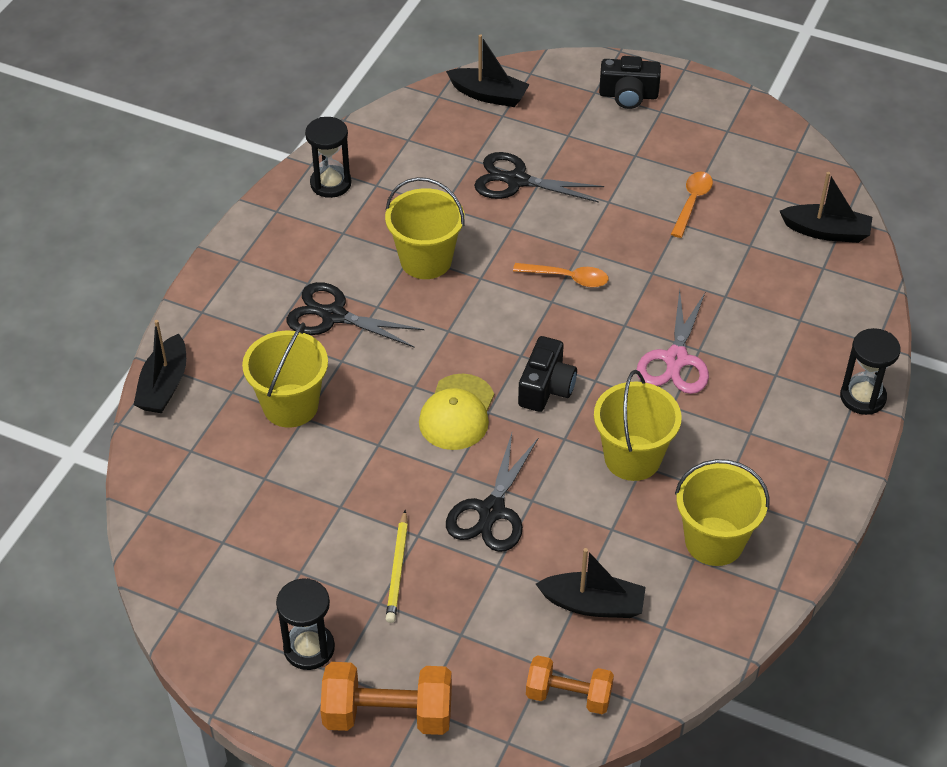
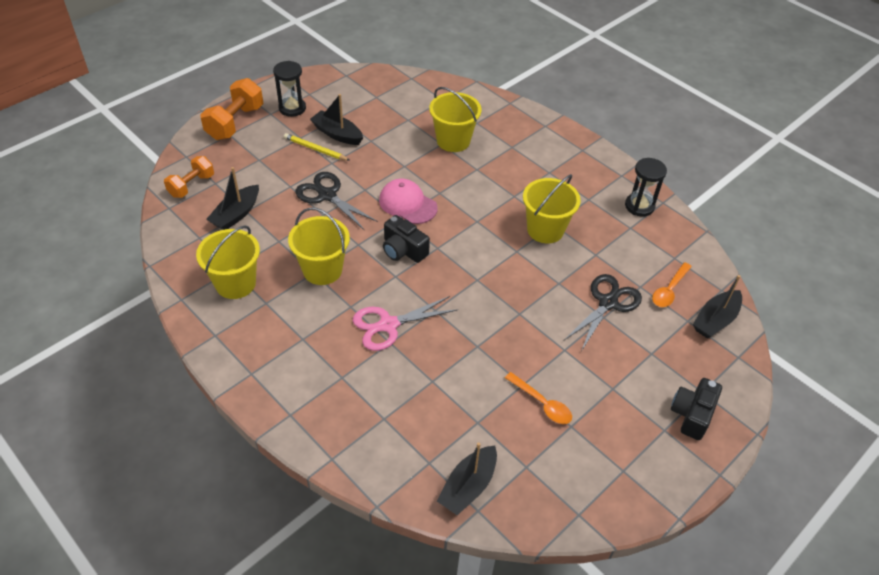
camera: 110 degrees right, 0 degrees up
(164, 385) = (495, 100): black boat -> black boat (337, 134)
(333, 316) = (515, 175): black scissors -> none
(457, 413) = (407, 204): yellow cap -> pink cap
(567, 278) = (495, 295): orange spoon -> orange spoon (669, 290)
(676, 360) = (388, 325): pink scissors -> pink scissors turned 60 degrees counterclockwise
(862, 397) = (289, 421): black hourglass -> none

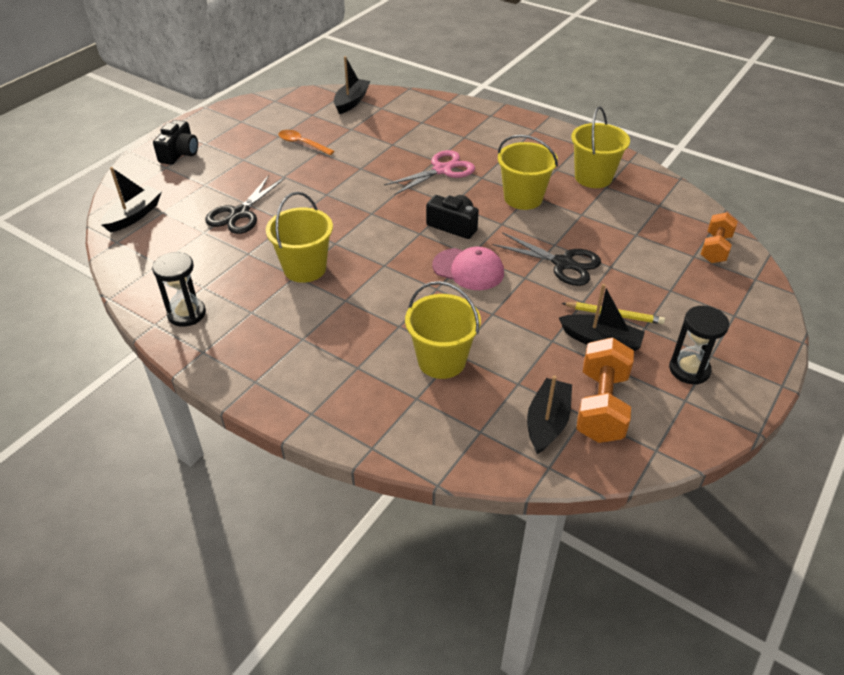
camera: 170 degrees right, 5 degrees down
(235, 122) = (742, 332): orange dumbbell -> orange dumbbell (601, 406)
(236, 214) = (642, 229): black boat -> black boat (547, 422)
(669, 290) = (173, 233): orange spoon -> none

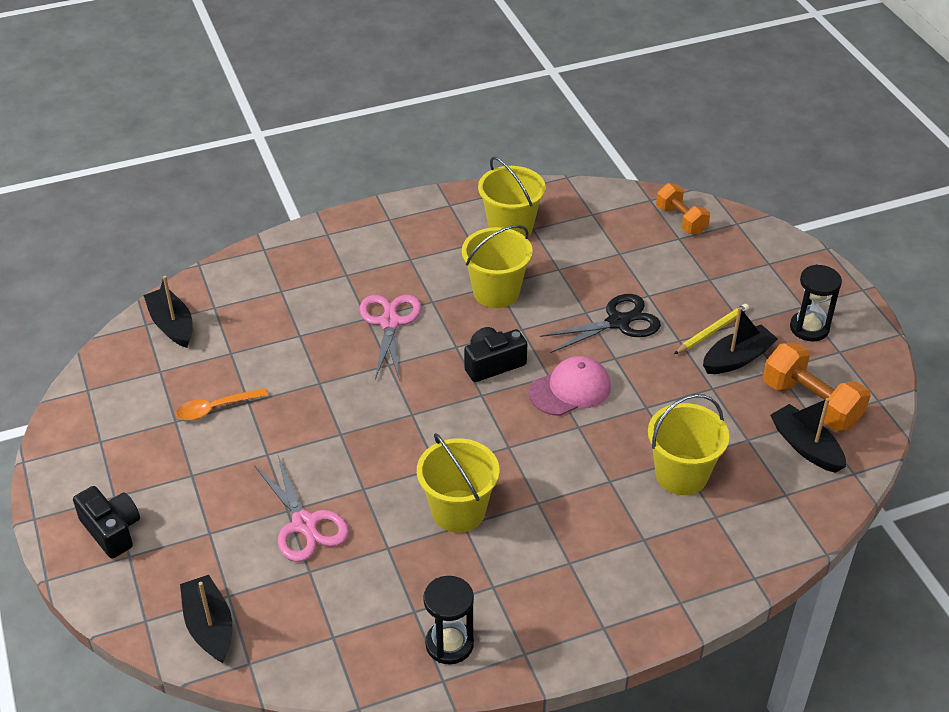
camera: 55 degrees left, 0 degrees up
(240, 214) = (305, 524): black scissors -> pink scissors

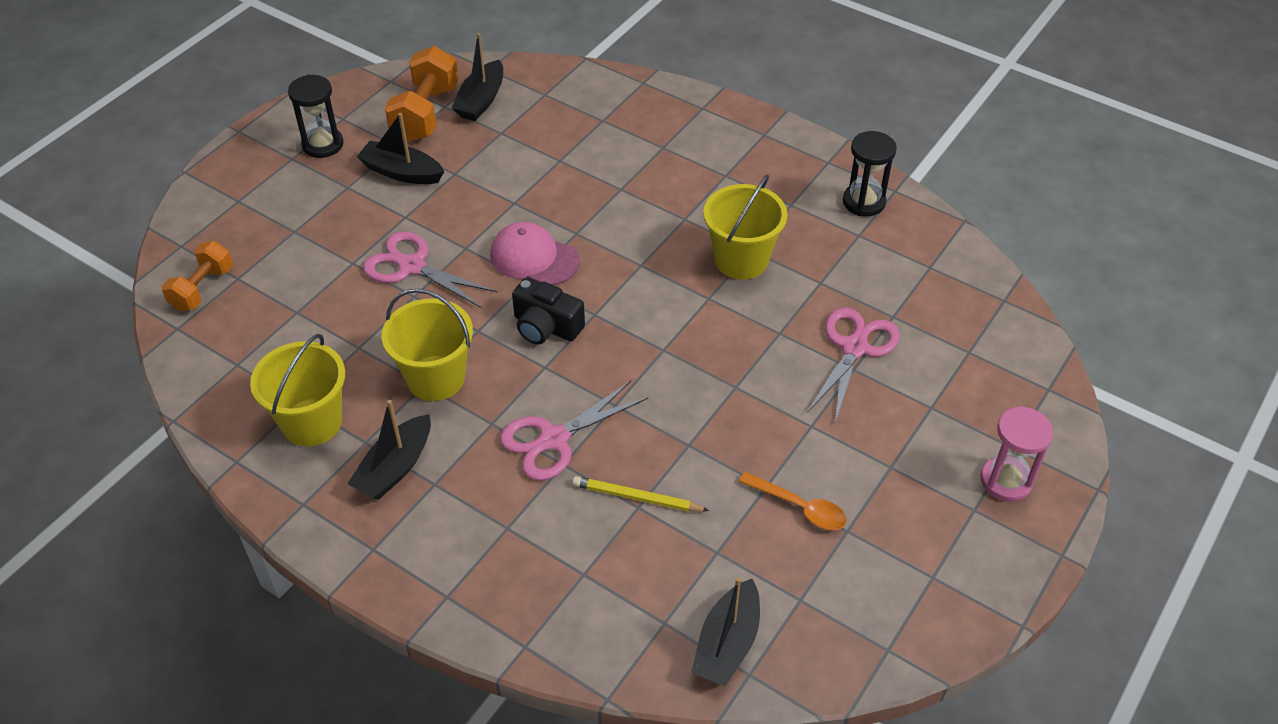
camera: 125 degrees left, 5 degrees up
(112, 530) = (1006, 481): black camera -> pink hourglass
(209, 626) = (1005, 344): black boat -> black boat (395, 468)
(618, 322) = (411, 266): black scissors -> pink scissors
(681, 475) = (575, 153): yellow bucket -> none
(712, 331) = (375, 200): yellow pencil -> yellow pencil (637, 497)

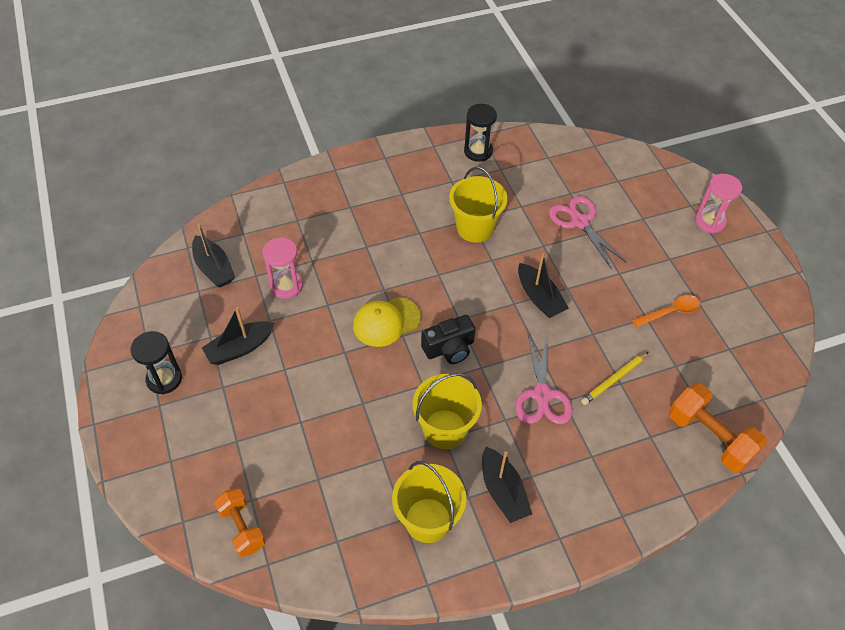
camera: 55 degrees left, 5 degrees up
(411, 266) = (335, 390): pink scissors -> none
(425, 113) = (194, 304): orange dumbbell -> orange dumbbell (709, 437)
(509, 160) = (286, 286): none -> pink hourglass
(534, 258) = (386, 322): pink cap -> yellow cap
(727, 643) = (738, 397): black boat -> black boat (539, 297)

